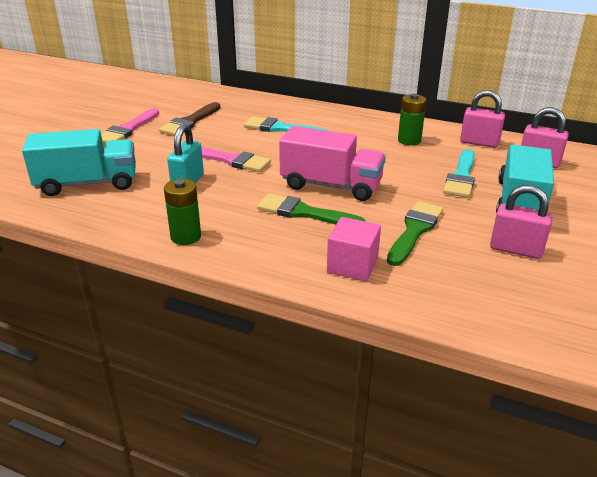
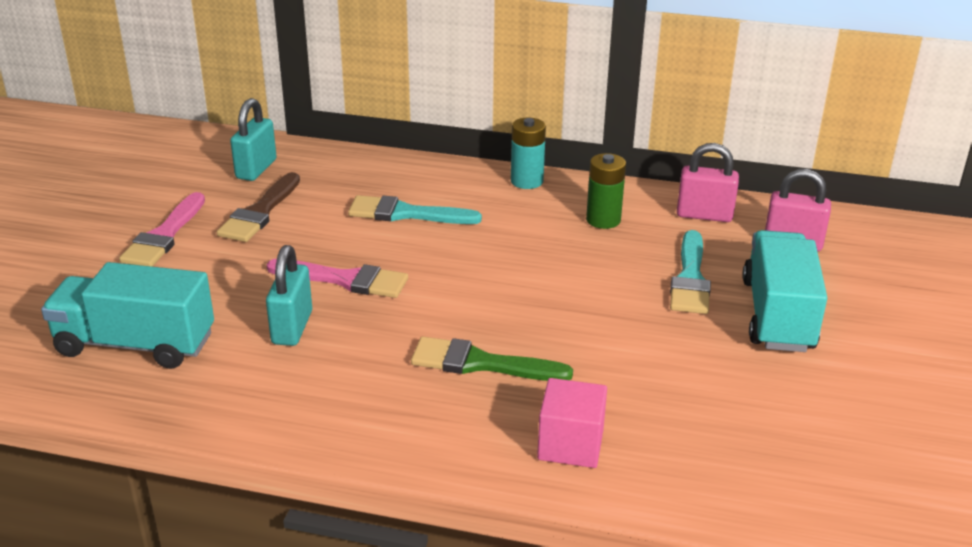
camera: 10 degrees left, 0 degrees up
(88, 183) = (135, 344): turquoise truck -> turquoise truck turned 150 degrees counterclockwise
(186, 237) = (318, 423): green battery -> none
(196, 100) = (256, 169): none -> turquoise padlock
(331, 185) = (508, 312): pink truck -> none
(364, 117) = (526, 181): none -> turquoise battery
(415, 230) = (643, 377): green brush -> none
(515, 249) = (785, 394): pink padlock -> none

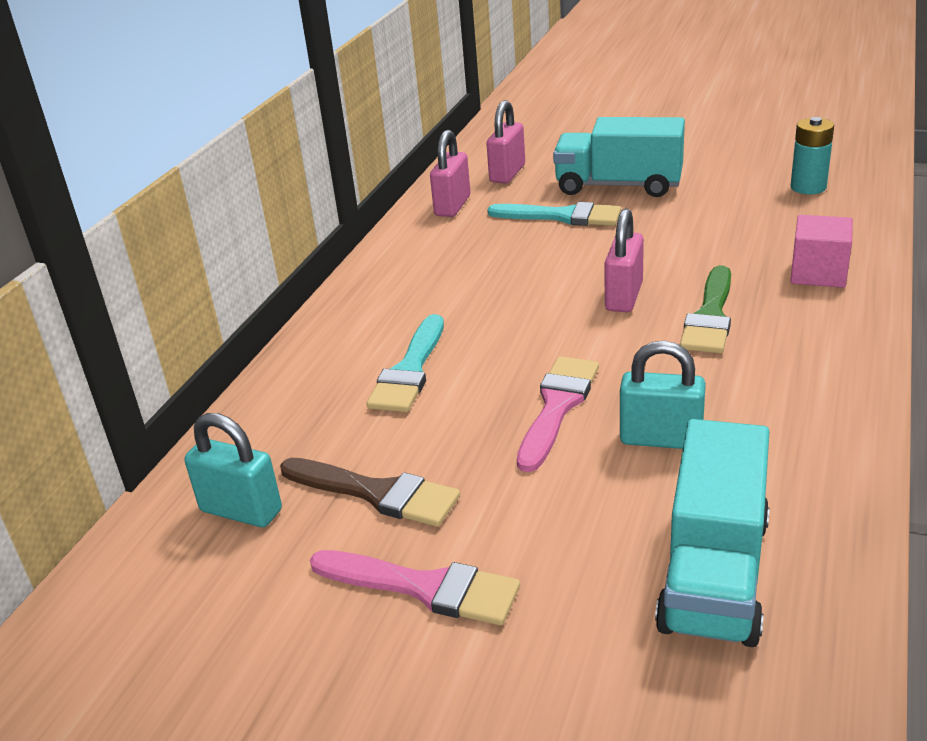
camera: 80 degrees left, 0 degrees up
(519, 314) = (624, 297): none -> pink padlock
(526, 181) = (356, 293): turquoise battery -> turquoise battery (808, 187)
(603, 220) = (451, 253): green battery -> none

